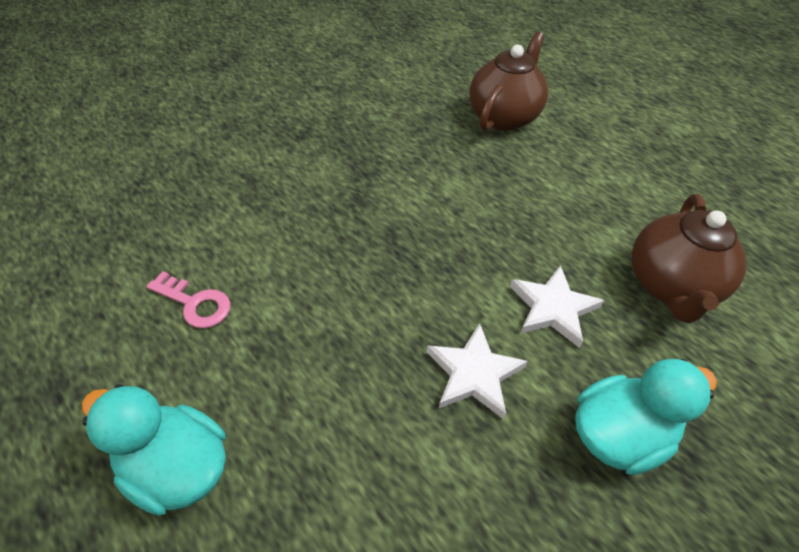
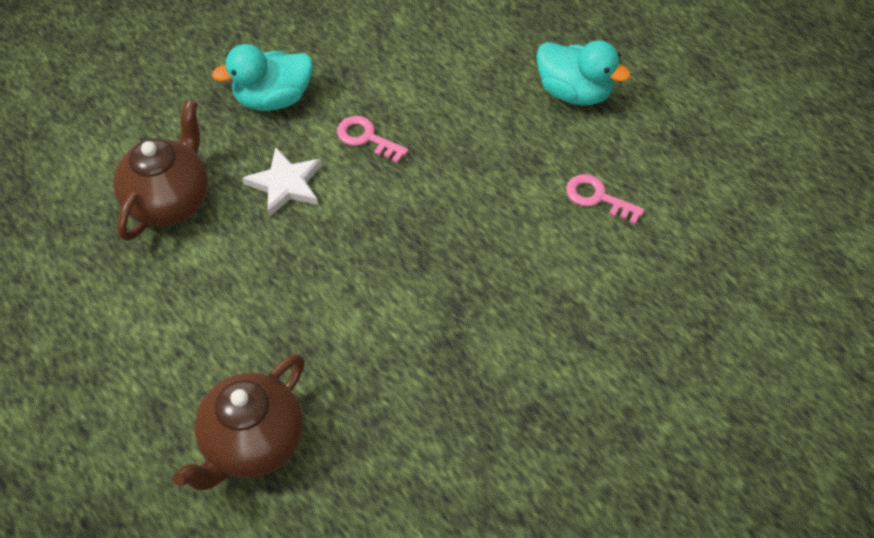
camera: 175 degrees left, 5 degrees up
(474, 373) = (366, 138): white star -> pink key

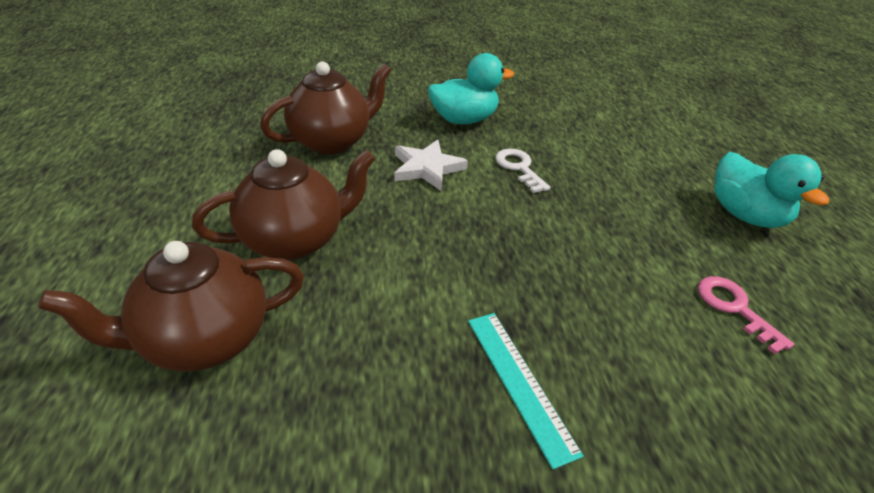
camera: 30 degrees right, 15 degrees down
(239, 326) = (295, 240): none -> brown teapot
(273, 99) = (464, 120): turquoise duck -> turquoise duck turned 150 degrees clockwise
(366, 138) = (519, 168): pink key -> white key
(487, 343) = (520, 382): none -> turquoise ruler

